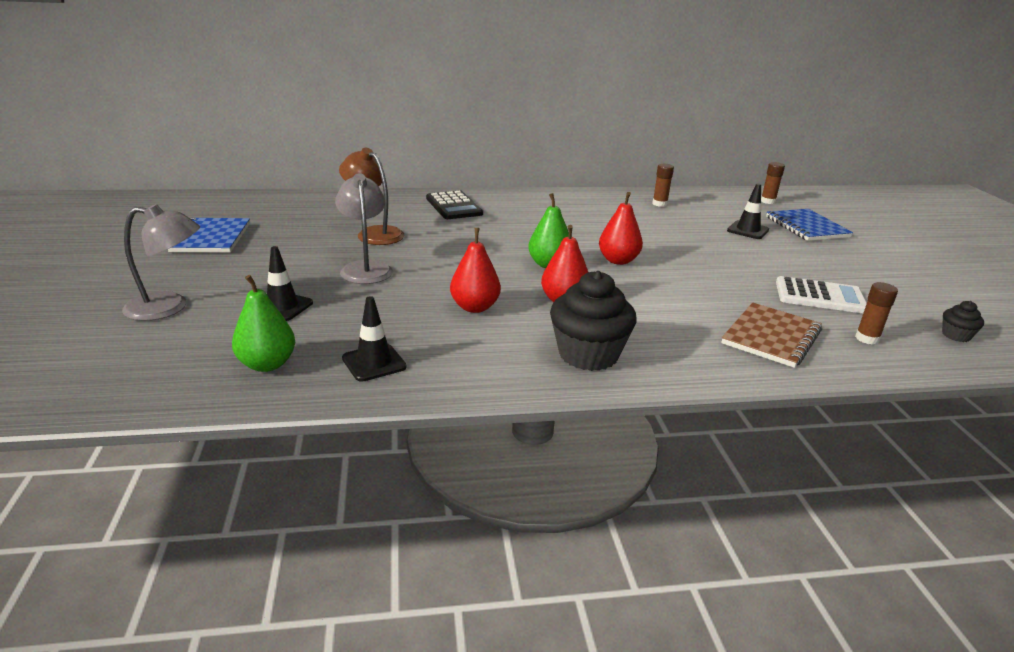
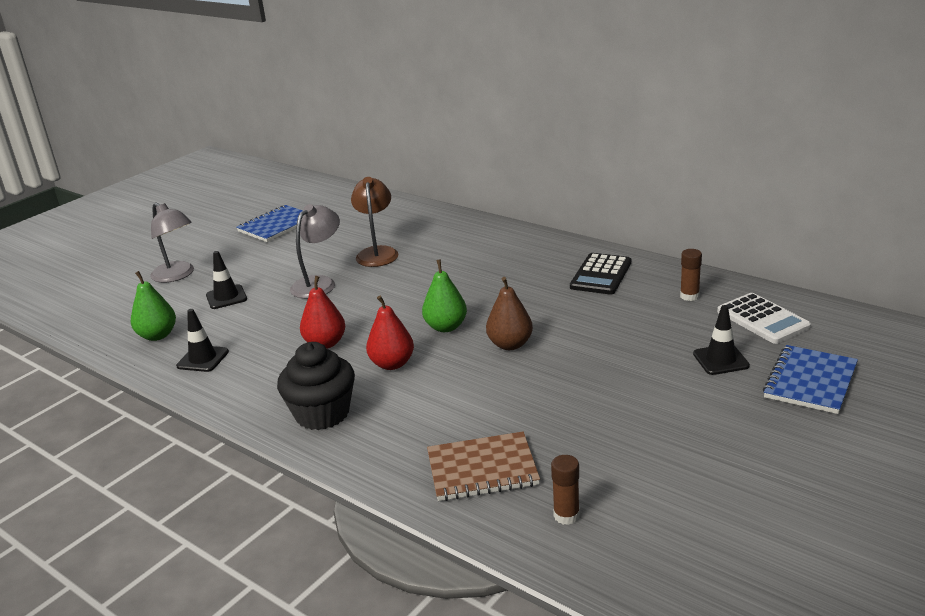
camera: 50 degrees right, 0 degrees up
(454, 206) = (483, 242): black calculator -> black calculator (601, 275)
(618, 260) = (510, 344): red pear -> brown pear
(768, 201) = (841, 333): brown glue stick -> none
(819, 296) = (622, 458): white calculator -> white calculator (762, 319)
(956, 335) = (671, 563): black cupcake -> none

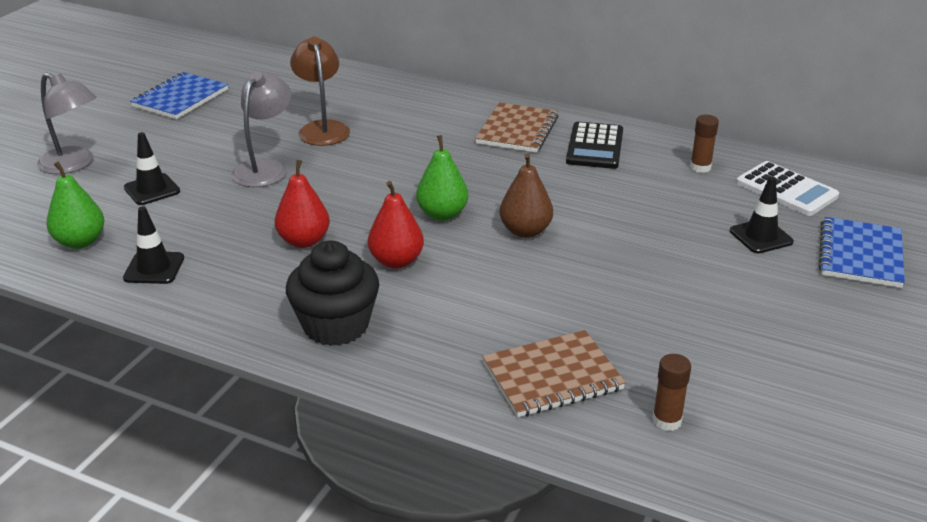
camera: 15 degrees left, 5 degrees up
(538, 259) = (517, 130): none -> brown notebook

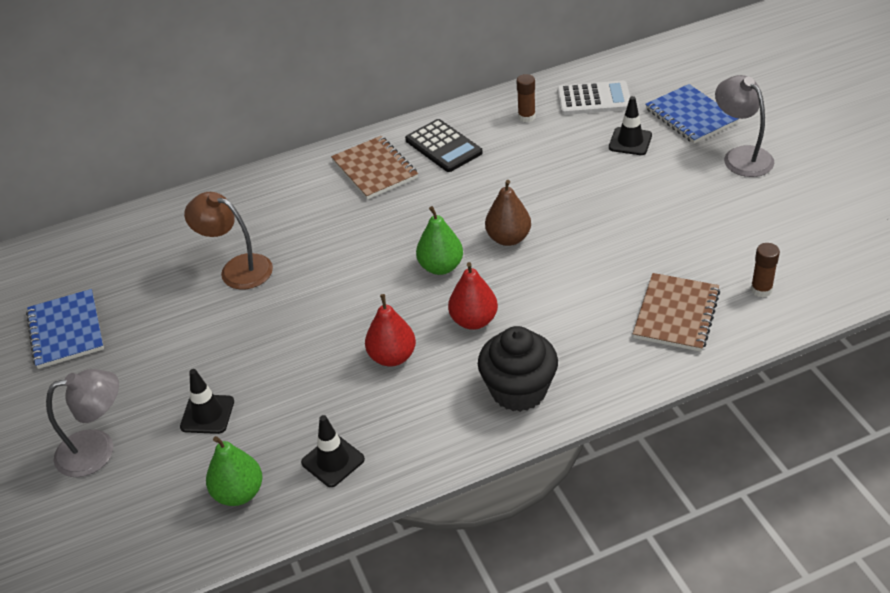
camera: 45 degrees left, 10 degrees up
(265, 168) = (258, 330): grey lamp -> grey lamp (741, 156)

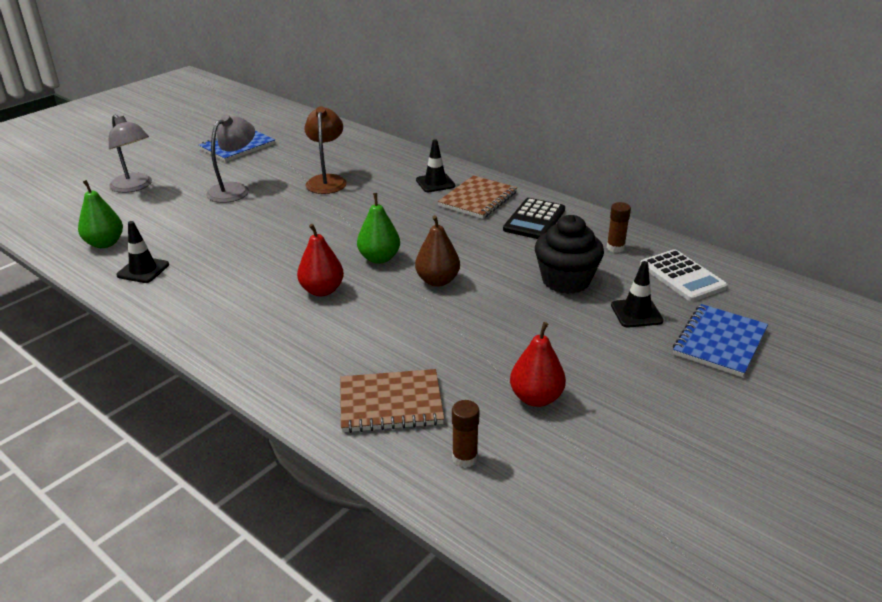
camera: 60 degrees right, 10 degrees down
(207, 414) = (177, 212): black traffic cone -> black traffic cone (435, 183)
(392, 357) = (262, 265): red pear -> red pear (536, 398)
(518, 390) = (246, 334): black cupcake -> black cupcake (566, 280)
(741, 156) = (685, 394): grey lamp -> grey lamp (234, 189)

